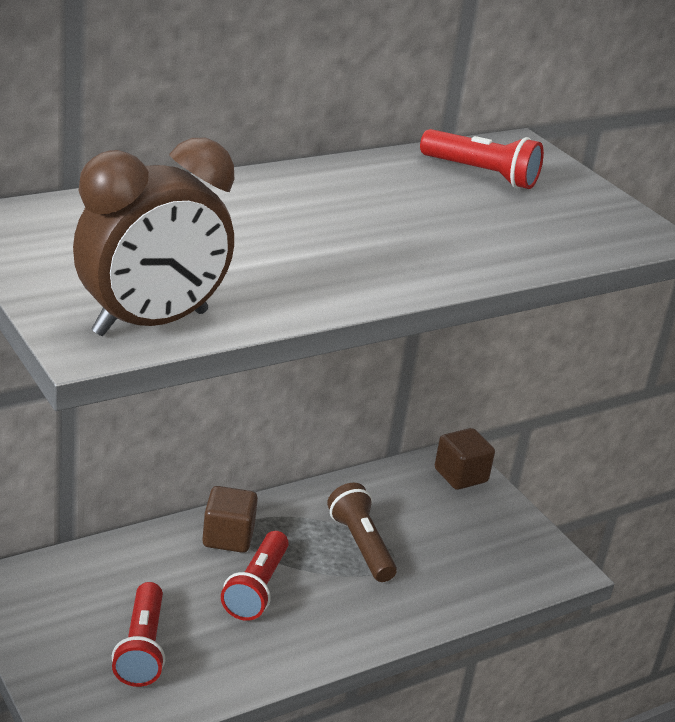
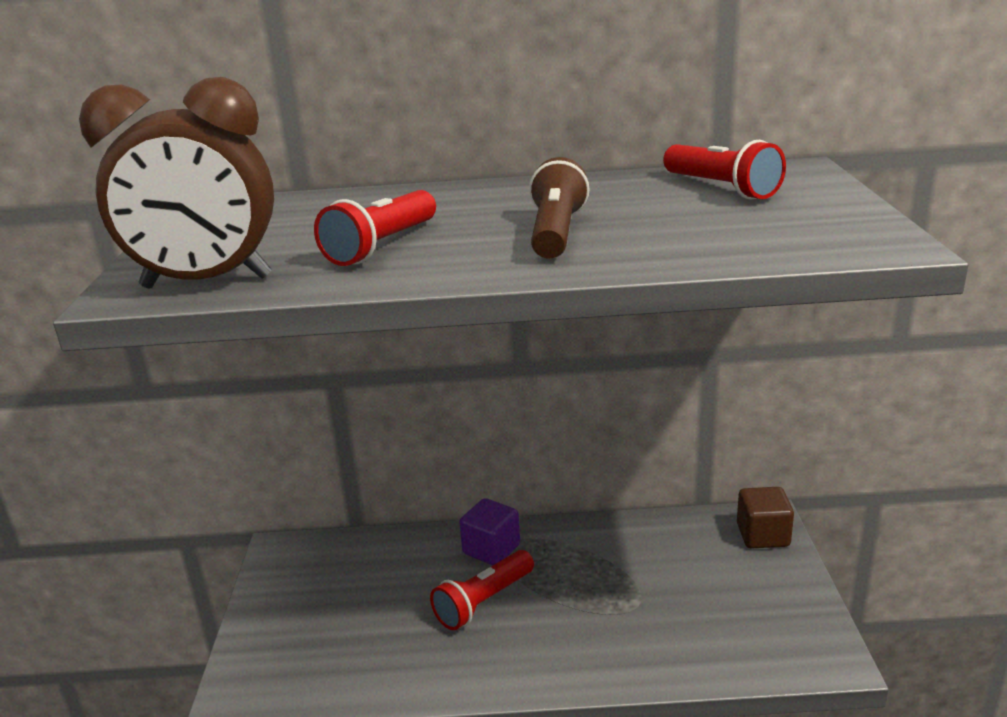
camera: 35 degrees right, 5 degrees down
(141, 648) = (343, 632): red flashlight -> red flashlight (381, 246)
(228, 537) = (491, 549): brown cube -> purple cube
(361, 545) = (612, 583): brown flashlight -> brown flashlight (556, 233)

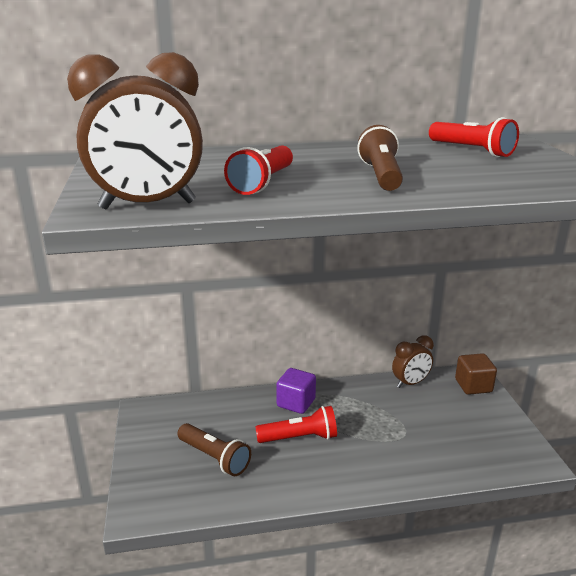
camera: 10 degrees left, 0 degrees up
(357, 624) = (214, 458): none -> brown flashlight
(483, 602) = (299, 438): red flashlight -> red flashlight turned 135 degrees counterclockwise
(667, 527) = (410, 383): none -> brown clock

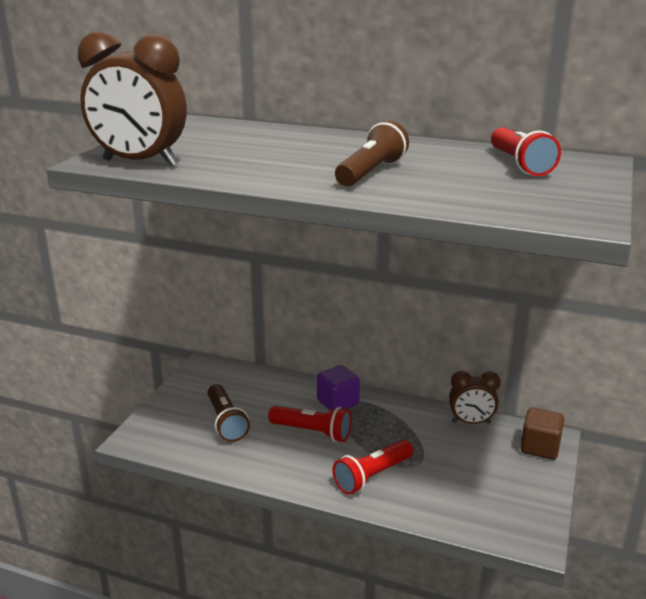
camera: 30 degrees right, 0 degrees up
(262, 183) = (257, 161): red flashlight -> red flashlight (372, 476)

